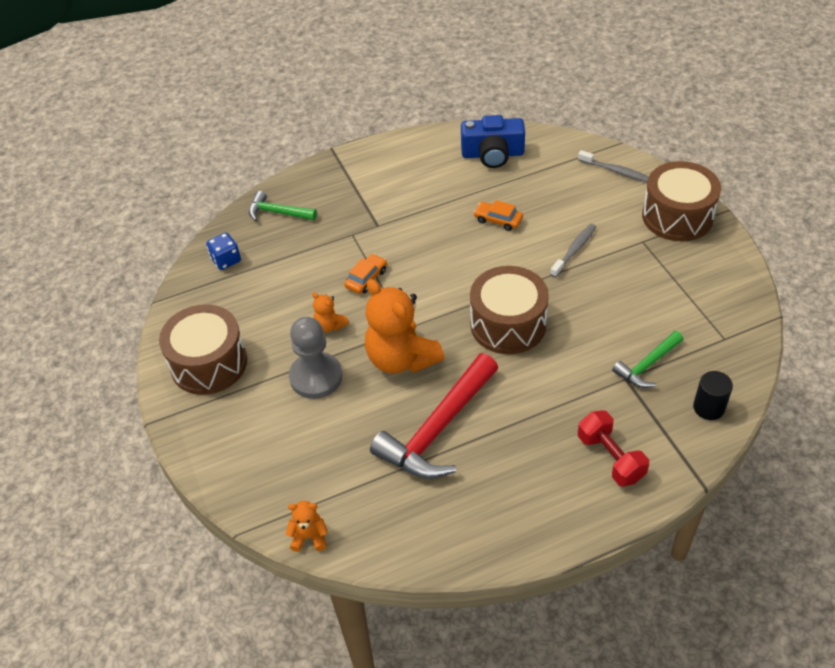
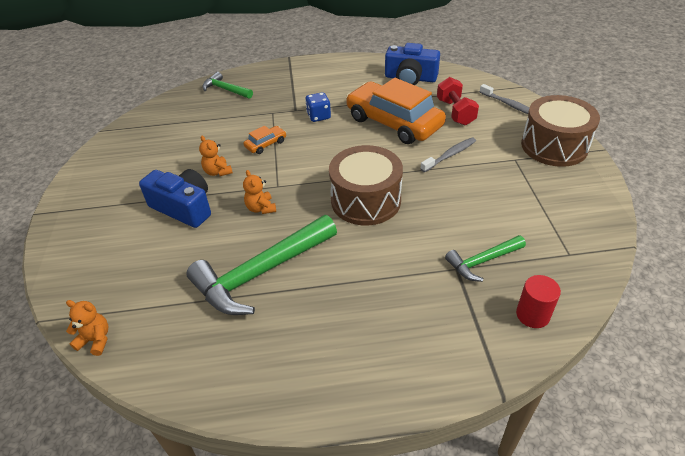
camera: 15 degrees right, 5 degrees down
(209, 363) = (109, 180): brown drum -> none
(226, 260) = (169, 113): blue dice -> blue dice (318, 116)
(316, 377) = (183, 207): grey pawn -> blue camera
(401, 358) = (261, 208): orange teddy bear -> orange teddy bear, size x0.46
(438, 429) = (261, 272): red hammer -> green hammer
(498, 220) = (394, 122): orange car -> orange car, size x2.41
(610, 458) = (412, 339): red dumbbell -> red dumbbell (455, 112)
(708, 407) = (532, 315): black cylinder -> red cylinder

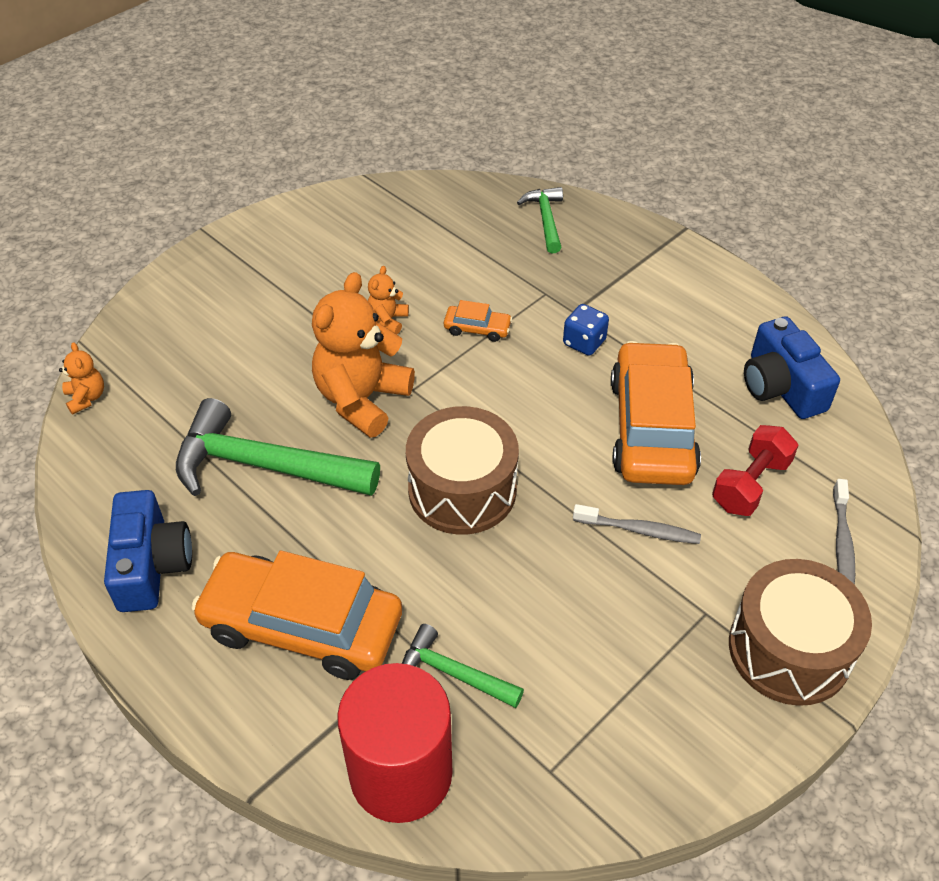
camera: 50 degrees right, 5 degrees up
(183, 207) = (306, 333): blue camera -> blue camera (151, 565)
(261, 208) = (362, 399): orange teddy bear -> orange teddy bear, size x2.18
(397, 311) = (302, 625): none -> orange car
(532, 315) = (401, 773): red cylinder -> red cylinder, size x2.08

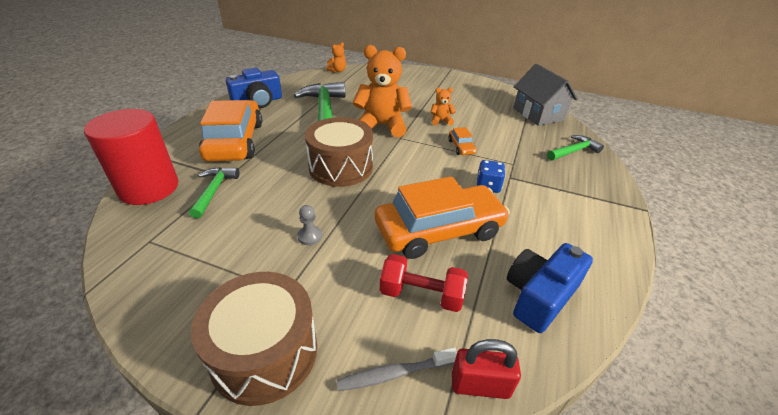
camera: 65 degrees right, 10 degrees down
(431, 202) = (538, 114): none -> grey house
(613, 567) = (310, 236): none -> grey pawn
(639, 530) = (346, 242): grey toothbrush -> none
(869, 481) = (480, 385): none -> red padlock

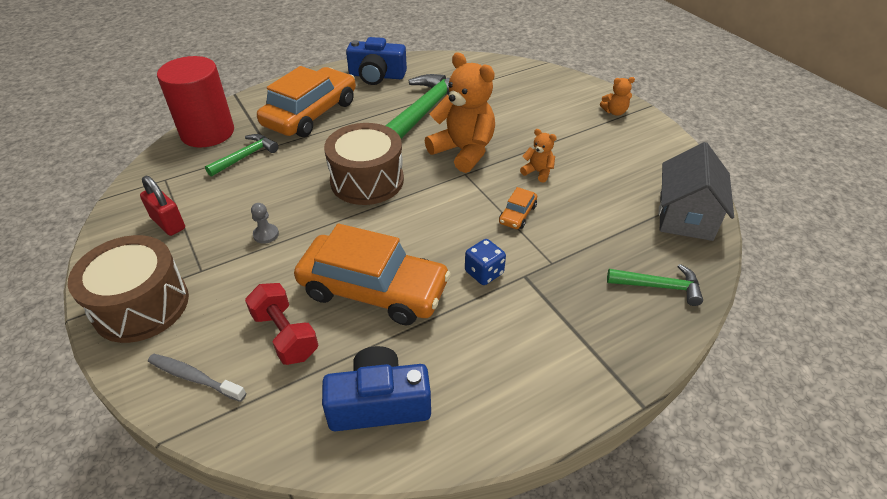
camera: 40 degrees right, 5 degrees up
(337, 71) = (501, 62): orange teddy bear -> orange teddy bear (614, 112)
(480, 385) = (236, 430): red padlock -> red padlock (168, 223)

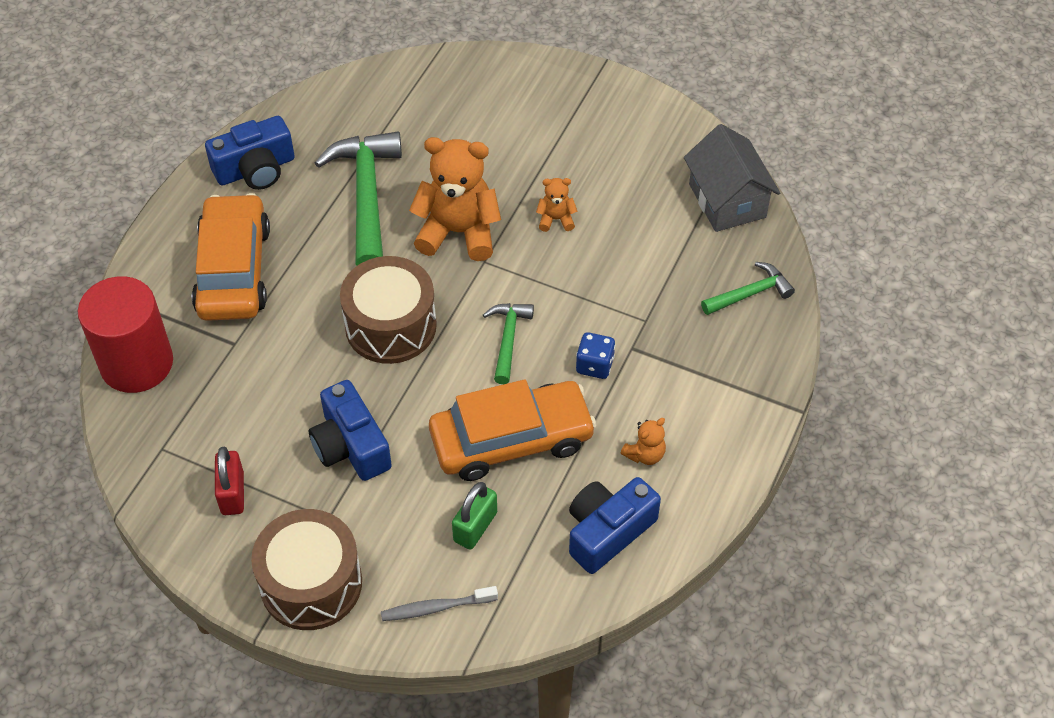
camera: 35 degrees left, 10 degrees up
(168, 223) = (232, 493): red padlock -> red padlock turned 75 degrees clockwise
(245, 157) = (222, 370): green hammer -> green hammer (508, 339)
(266, 234) = (350, 446): grey pawn -> blue camera
(285, 335) = (475, 527): red dumbbell -> green padlock
(517, 214) = (575, 283): orange car -> none
(614, 112) = (575, 90): orange teddy bear -> orange teddy bear (645, 454)

